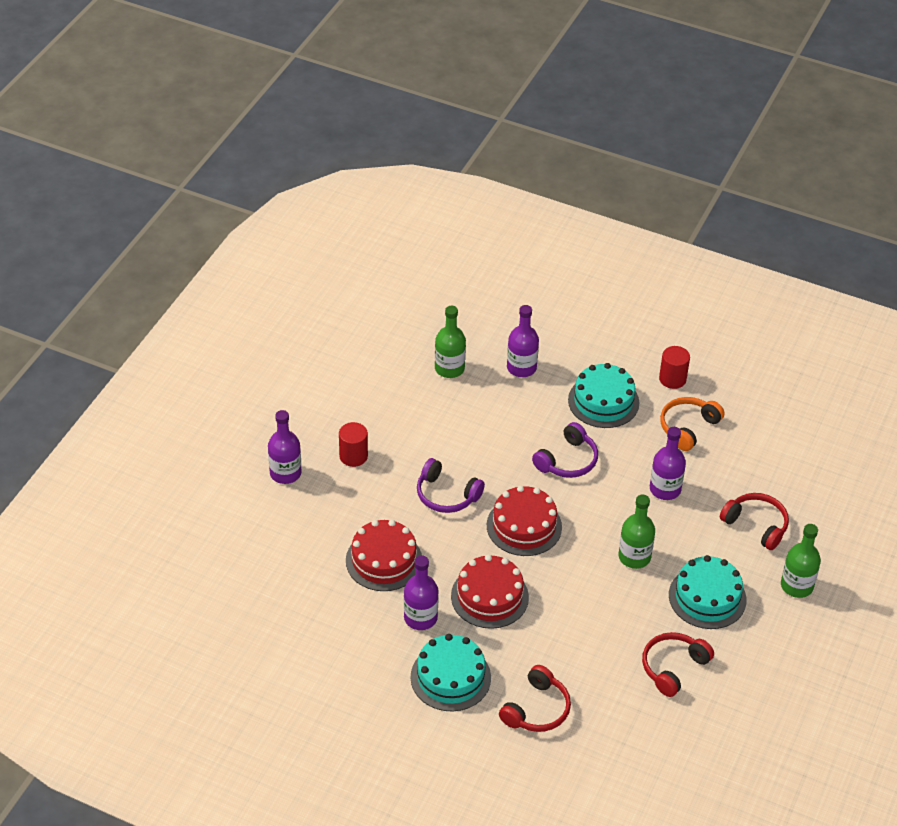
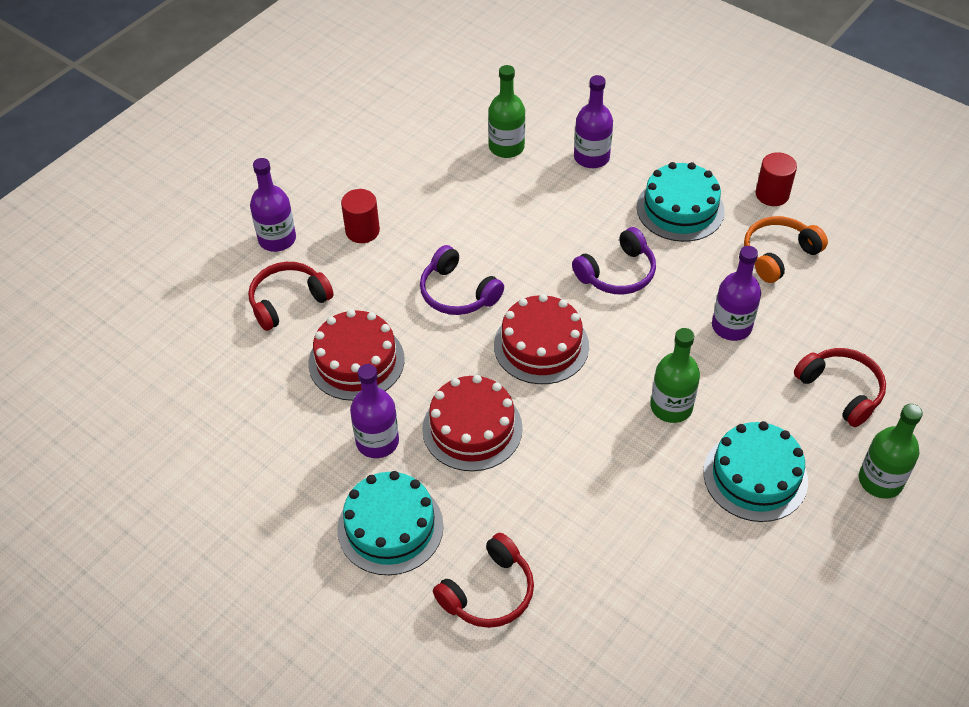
camera: 15 degrees right, 5 degrees up
(673, 667) = (687, 566): red headphones -> red headphones (288, 301)

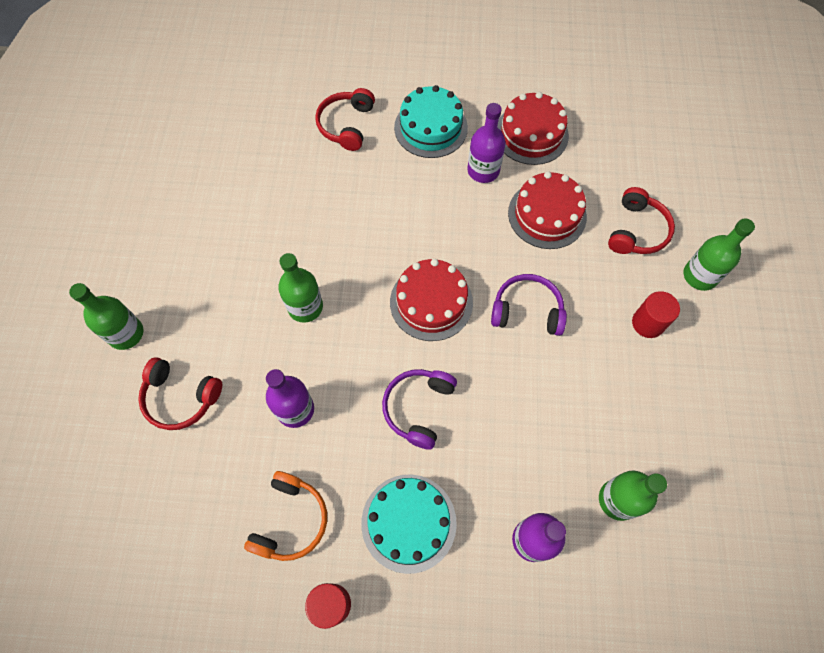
camera: 145 degrees right, 15 degrees up
(277, 239) = (700, 276): purple bottle -> green bottle
(472, 428) = (431, 212): red cake -> red cake (531, 134)
(755, 476) = (219, 286): turquoise cake -> none

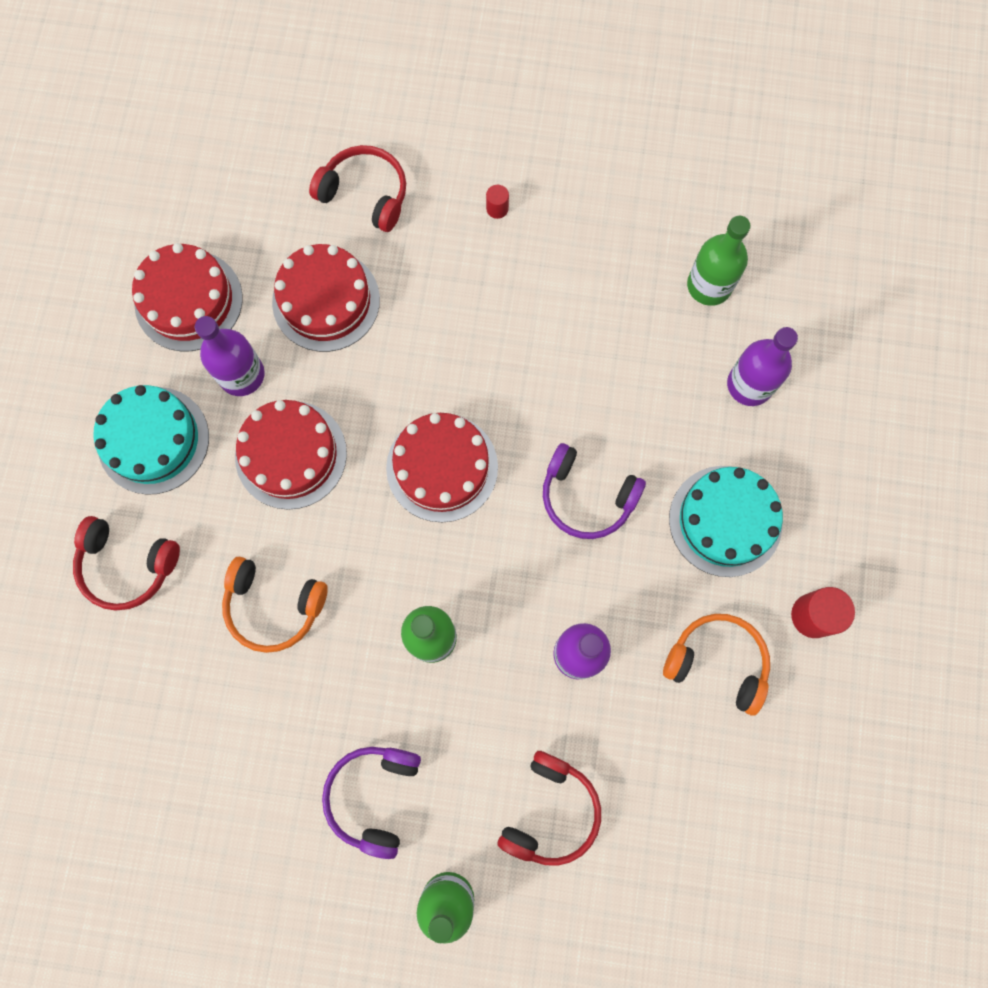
camera: 85 degrees left, 10 degrees up
(323, 208) = (274, 606): none -> orange headphones
(430, 206) = (291, 455): none -> red cake
(527, 310) = (466, 348): purple headphones -> purple headphones (373, 795)
(648, 323) = (497, 208): red cylinder -> red cylinder, size x0.54
(700, 276) = (439, 135): green bottle -> none

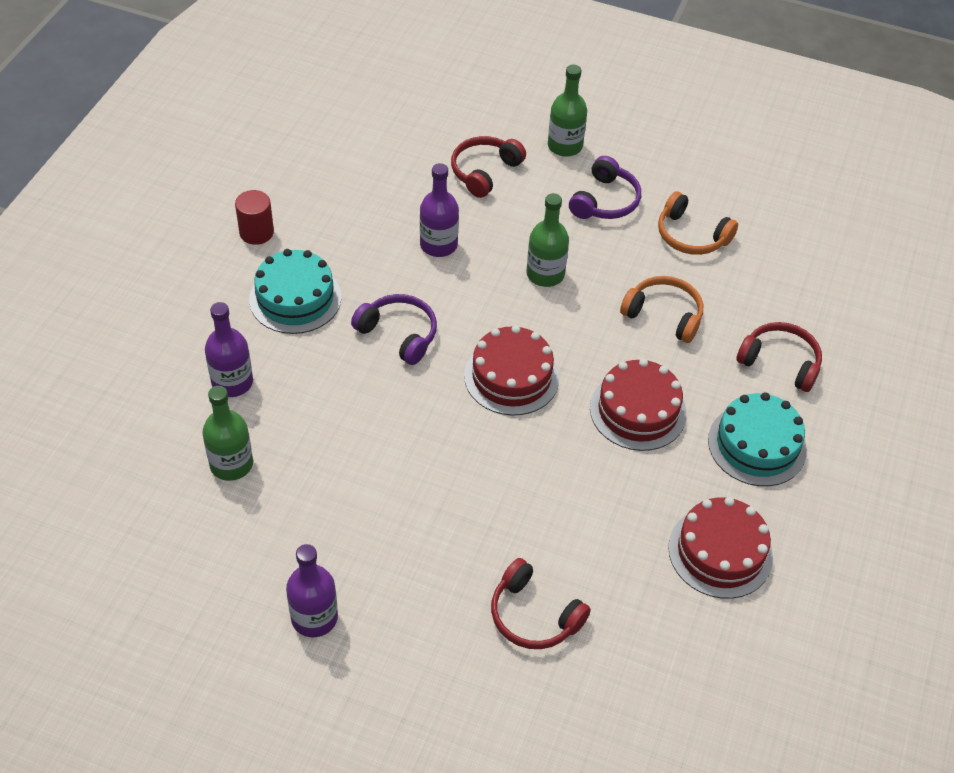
camera: 170 degrees left, 25 degrees down
(241, 375) = (675, 479): purple bottle -> purple bottle (314, 618)
(326, 301) = (589, 525): red cake -> none
(497, 208) = (405, 573): red cylinder -> none
(717, 662) = (338, 221): orange headphones -> orange headphones (691, 236)

